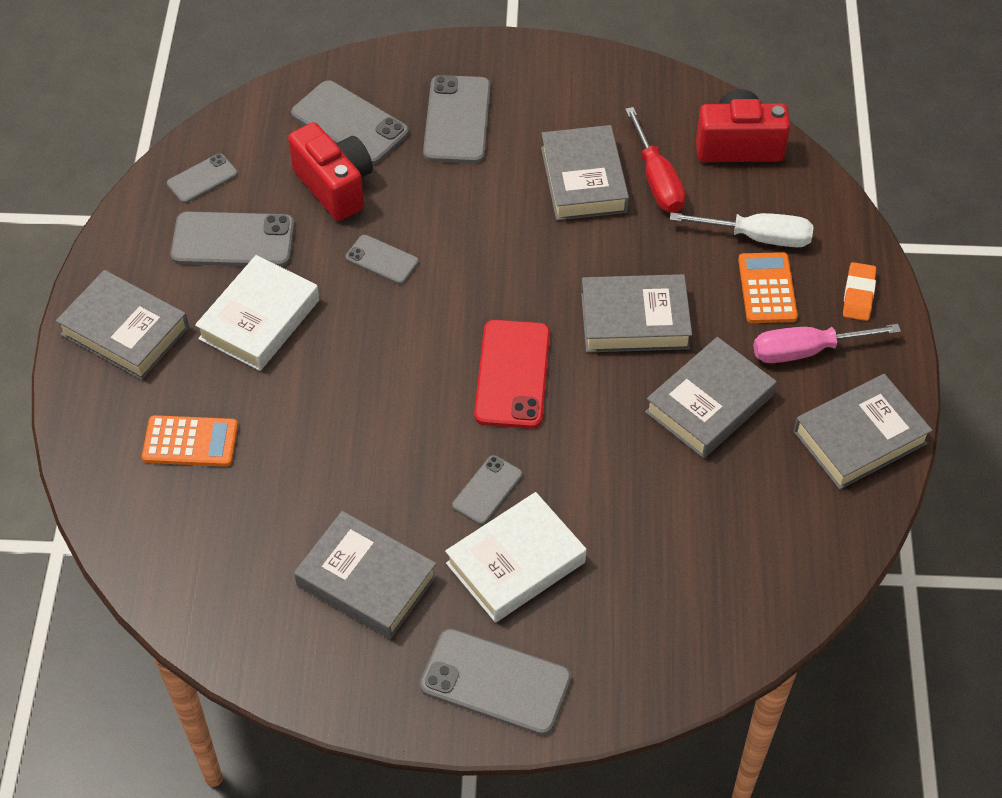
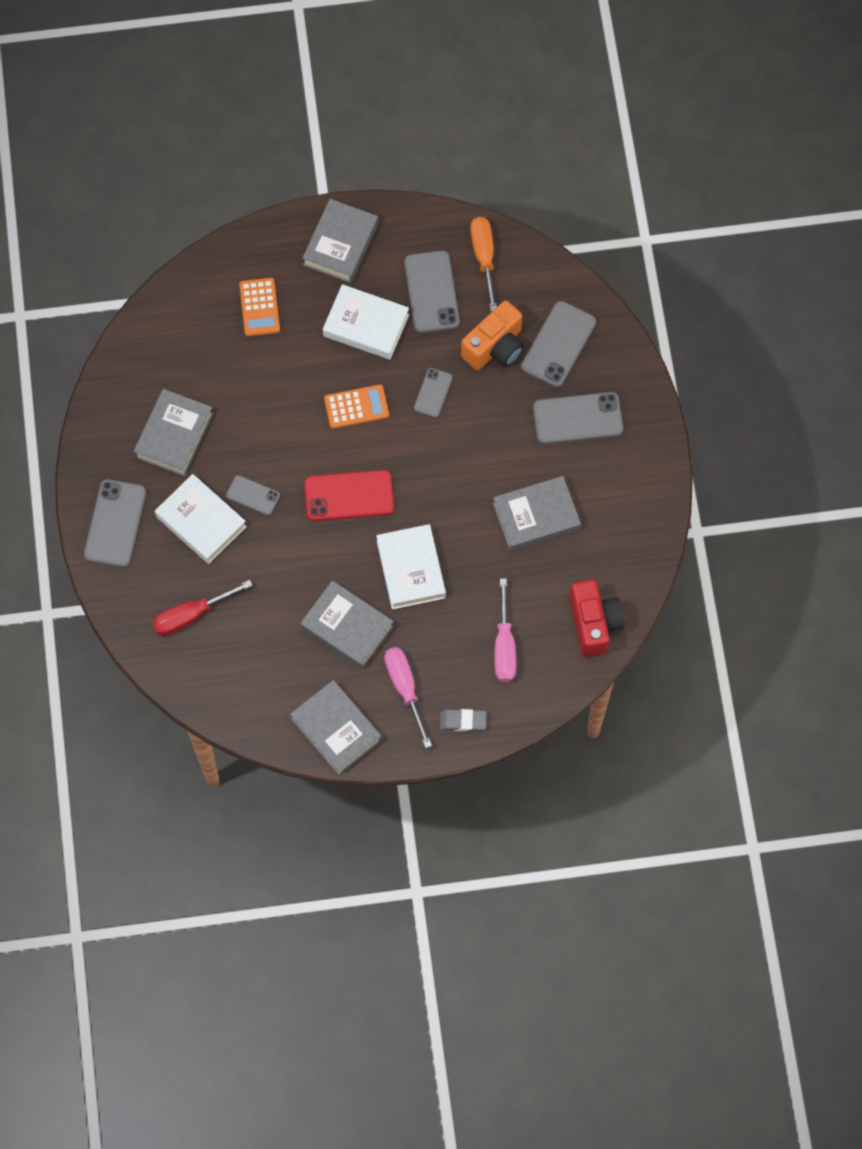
camera: 80 degrees right, 15 degrees up
(202, 179) = (484, 258): grey phone -> orange screwdriver
(335, 186) = (495, 347): red camera -> orange camera
(634, 320) = (411, 569): grey book -> white book
(656, 179) = (547, 568): red screwdriver -> red screwdriver (191, 615)
(757, 237) = (504, 645): white screwdriver -> pink screwdriver
(767, 288) = (456, 657): orange calculator -> orange calculator (356, 407)
(858, 295) = (463, 721): orange eraser -> grey eraser

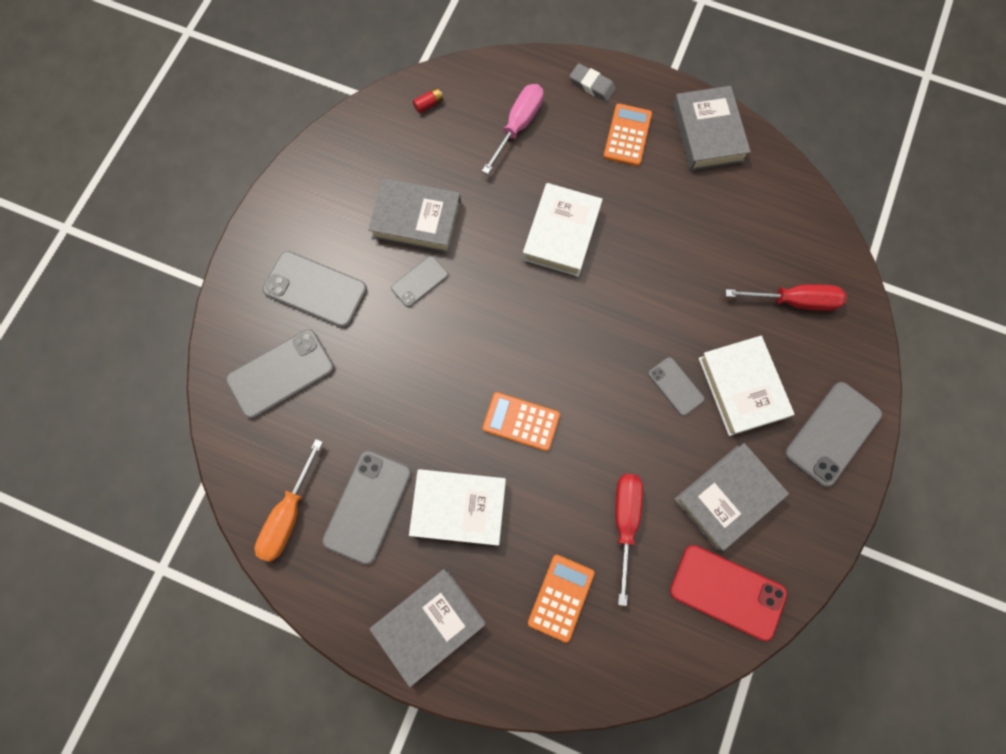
camera: 150 degrees left, 5 degrees up
(240, 379) = (625, 522): none -> red screwdriver
(347, 627) = (650, 213): grey book -> none
(349, 496) = (580, 334): red phone -> red phone (727, 592)
(366, 325) = (459, 507): white book -> white book turned 45 degrees counterclockwise
(405, 689) = (627, 135): pink screwdriver -> orange calculator
(433, 393) = (435, 393): grey phone -> grey phone (420, 281)
(495, 347) = (344, 406): orange camera -> none
(594, 623) = (428, 104): red camera -> red battery

